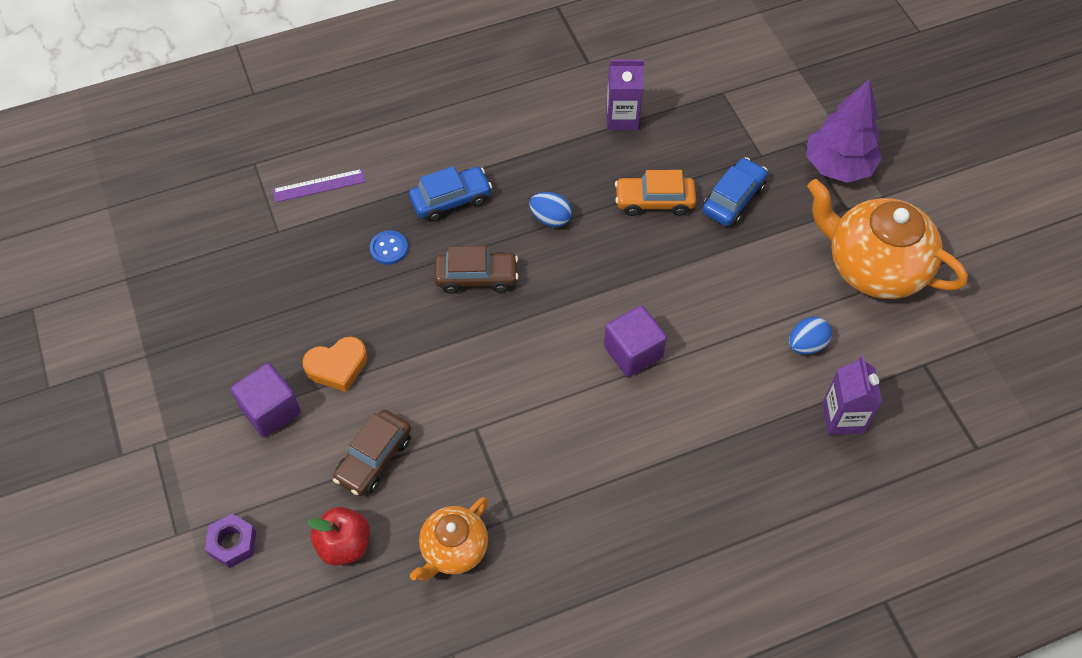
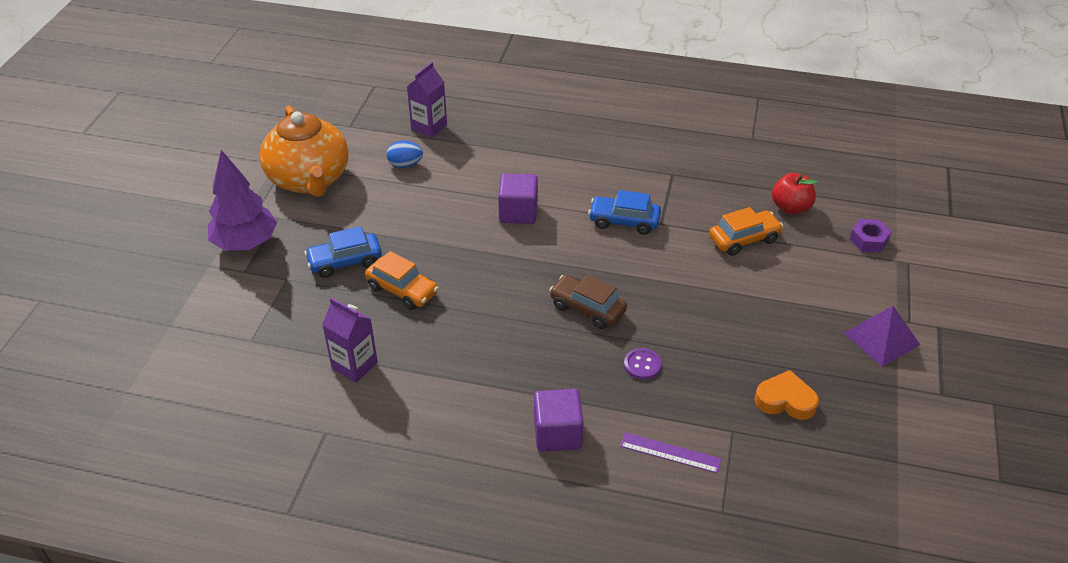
camera: 145 degrees left, 15 degrees down
(177, 404) = (881, 338): none -> purple pyramid
(270, 410) = (806, 300): purple cube -> purple cube (557, 433)
(337, 366) = (738, 303): orange heart -> orange heart (785, 400)
(374, 458) = (744, 239): brown car -> orange car
(389, 248) = (642, 365): blue button -> purple button
(451, 200) = (560, 376): blue car -> blue car (624, 221)
(453, 549) = (720, 176): orange teapot -> none
(550, 218) = (493, 319): blue egg -> none

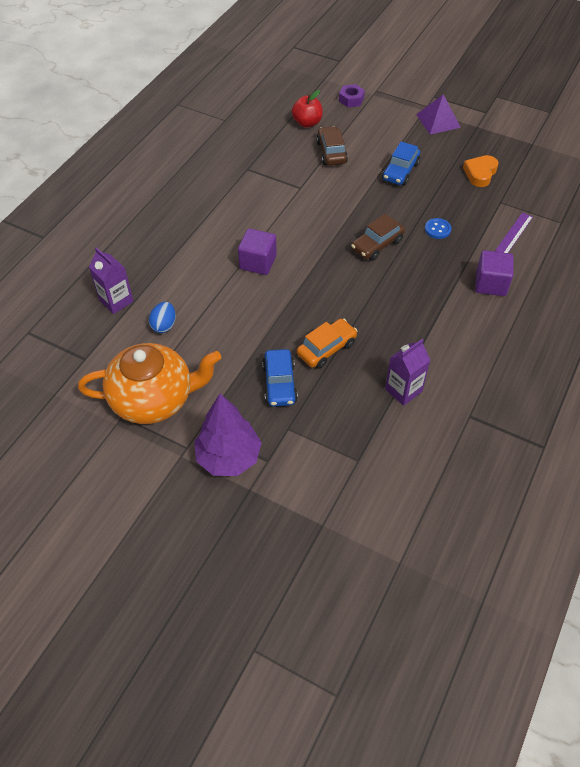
camera: 75 degrees left, 10 degrees up
(624, 221) = (291, 206): blue car -> blue car (400, 172)
(642, 365) = (437, 229): purple button -> blue button
(744, 239) = (331, 152): orange car -> brown car

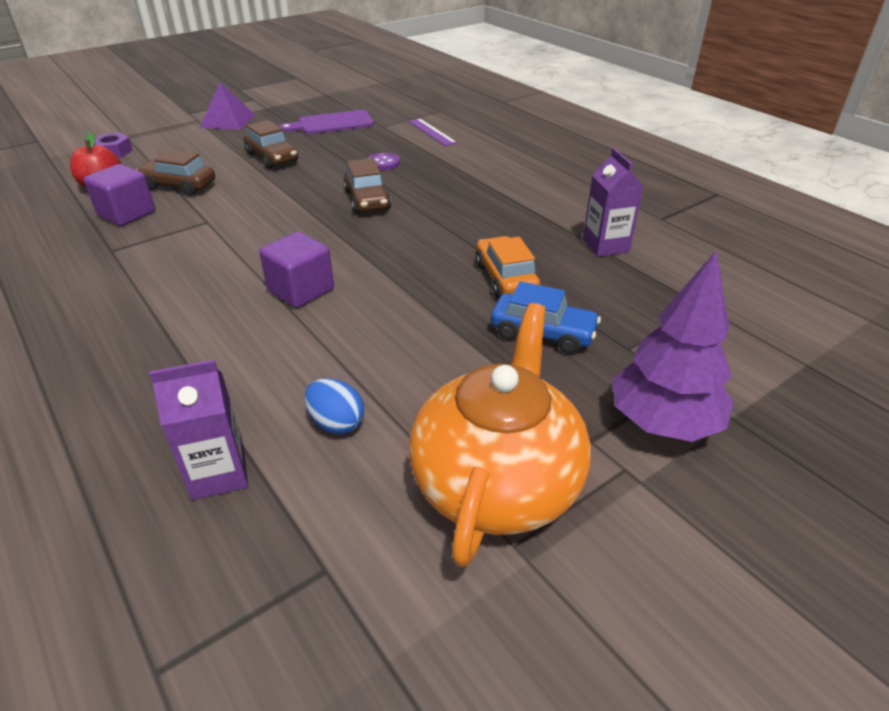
camera: 65 degrees left, 15 degrees down
(400, 172) = (272, 157): blue car -> brown car
(437, 229) = (383, 163): blue button -> purple button
(480, 173) = (332, 123): orange heart -> purple cutting board
(490, 284) = (487, 159): purple cube -> purple cube (127, 214)

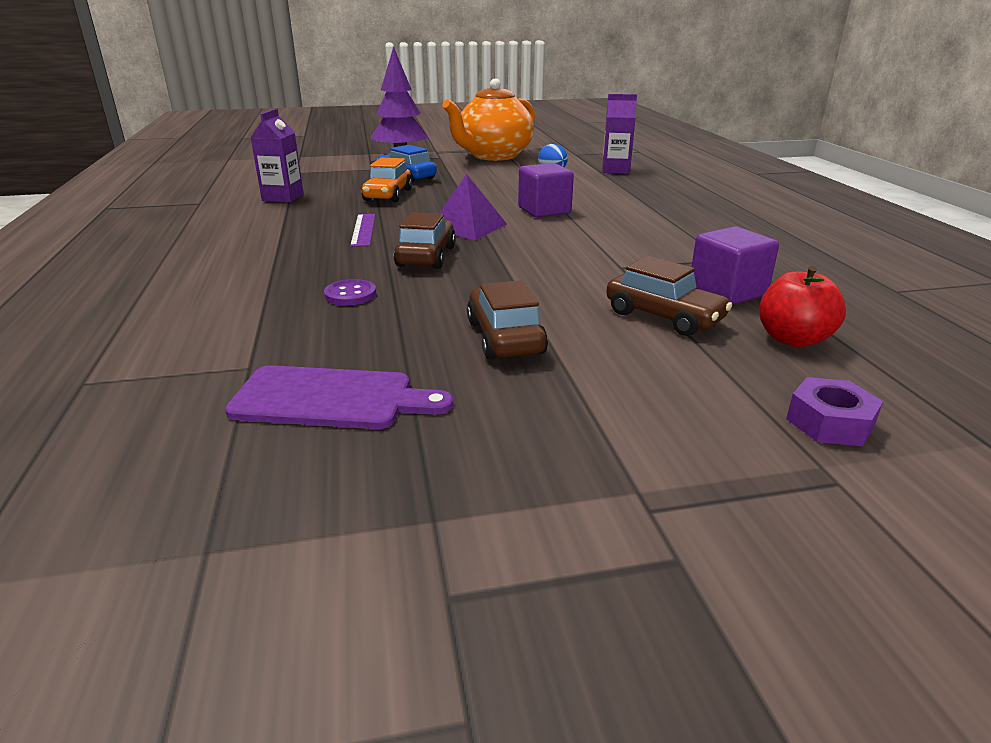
camera: 155 degrees left, 10 degrees down
(227, 120) = (562, 477): purple pyramid -> purple pyramid (467, 227)
(432, 132) = (196, 332): purple ruler -> purple ruler (363, 229)

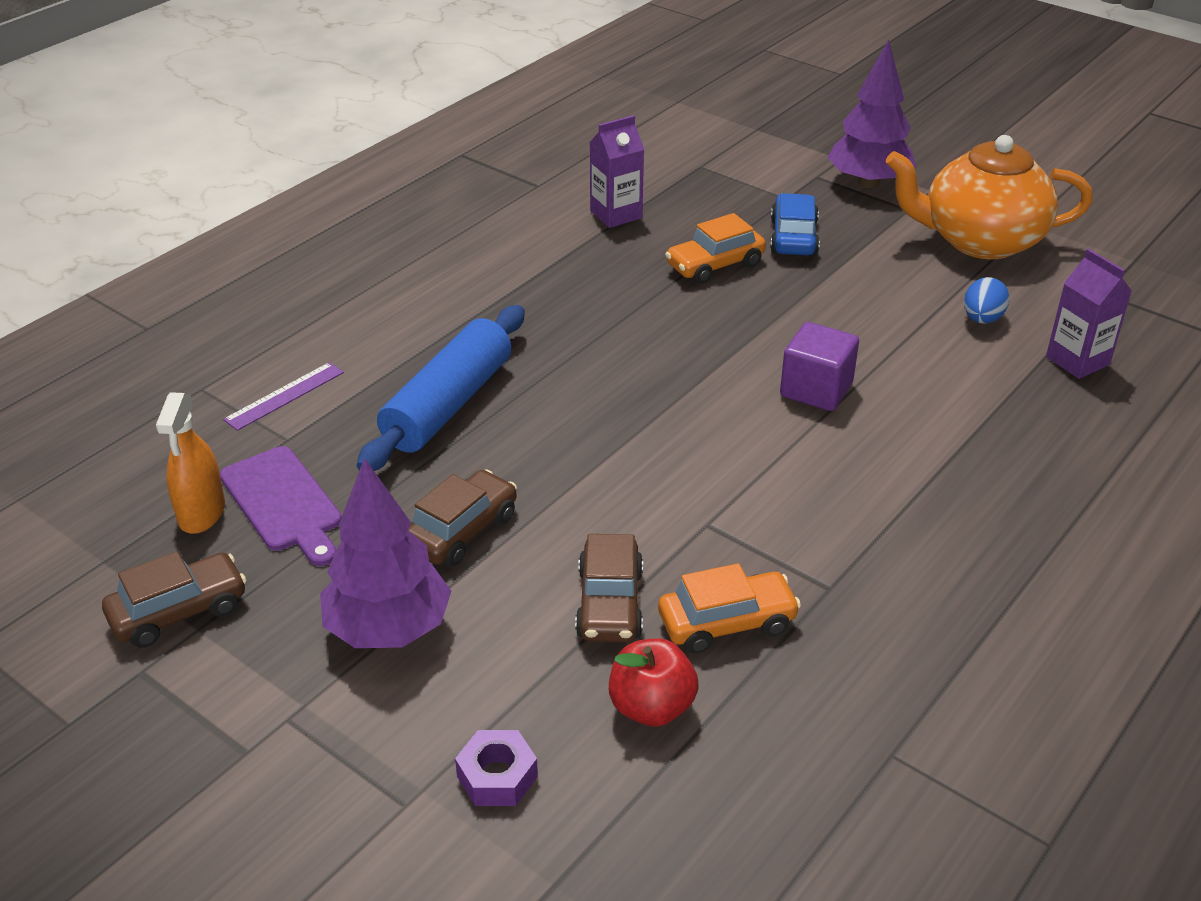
camera: 50 degrees right, 10 degrees up
(258, 448) = (202, 513): none -> orange spray bottle
(350, 294) = (448, 404): purple button -> blue rolling pin
(363, 229) = (597, 315): purple ruler -> purple ruler (284, 396)
(426, 256) = (579, 392): brown car -> brown car (179, 612)
(467, 227) = (690, 369): purple pyramid -> none
(582, 407) = (388, 629): none -> purple tree
(727, 292) = (727, 623): purple cube -> orange car

